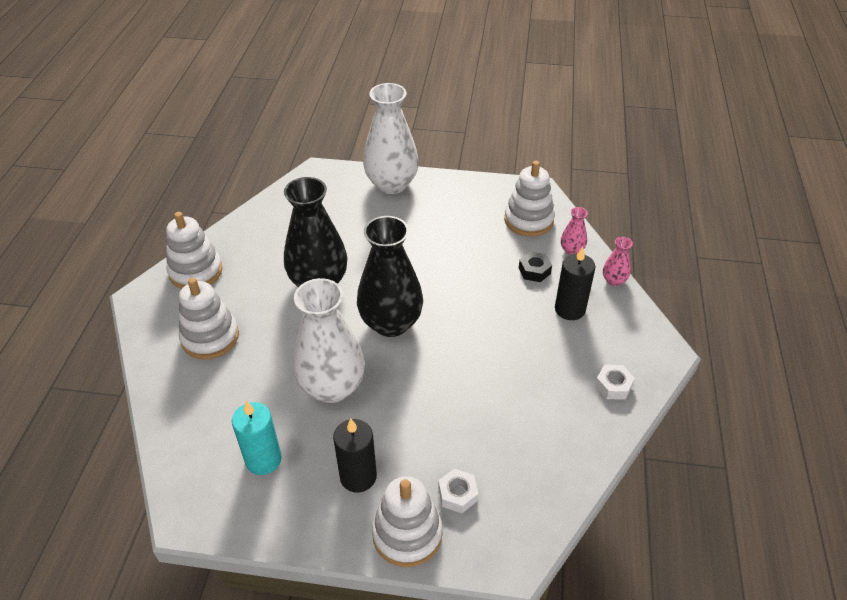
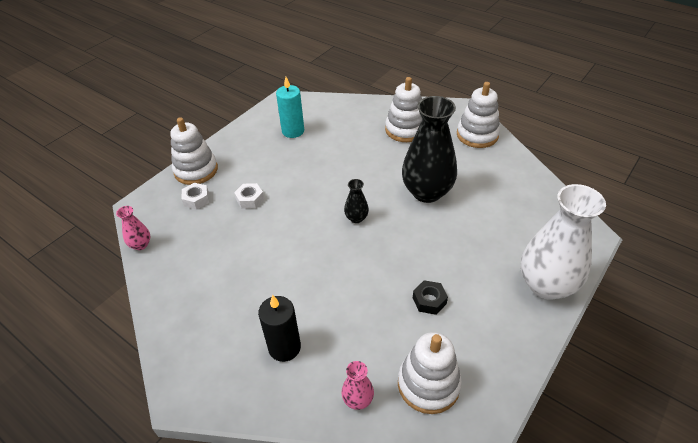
camera: 120 degrees right, 0 degrees up
(332, 387) = (321, 171): white vase -> none
(358, 476) = (248, 163): black candle -> none
(391, 323) = (356, 218): black vase -> black vase, size x0.44
(534, 270) = (350, 346): black nut -> black nut (429, 300)
(613, 386) = (187, 329): white nut -> white nut (250, 199)
(614, 280) = (291, 413): pink vase -> pink vase (141, 244)

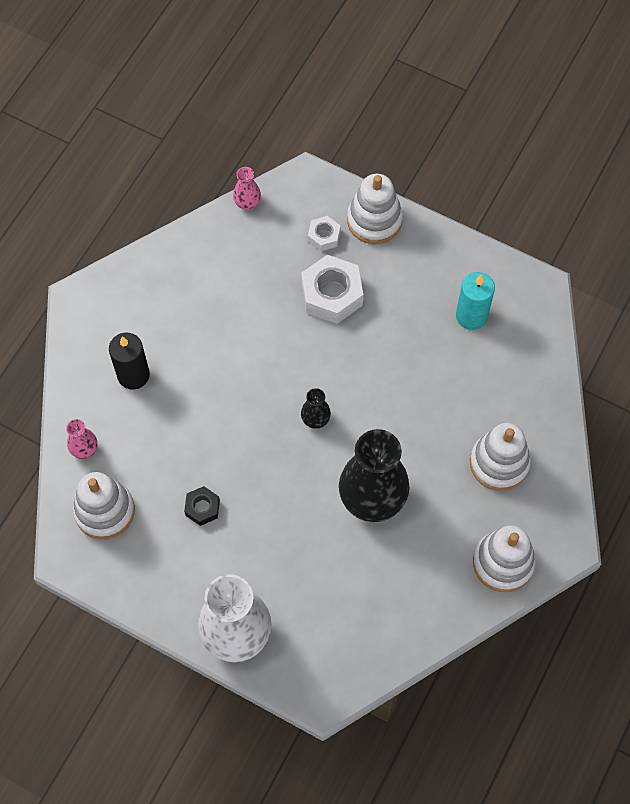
camera: 80 degrees right, 20 degrees up
(250, 199) = (331, 294): white nut -> white nut, size x1.87

